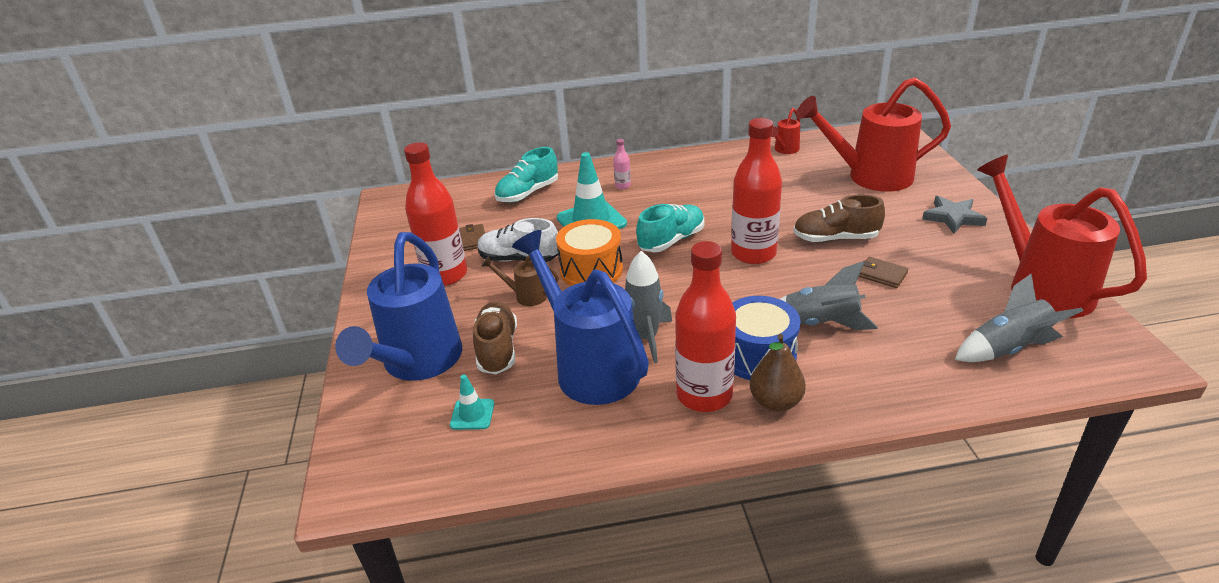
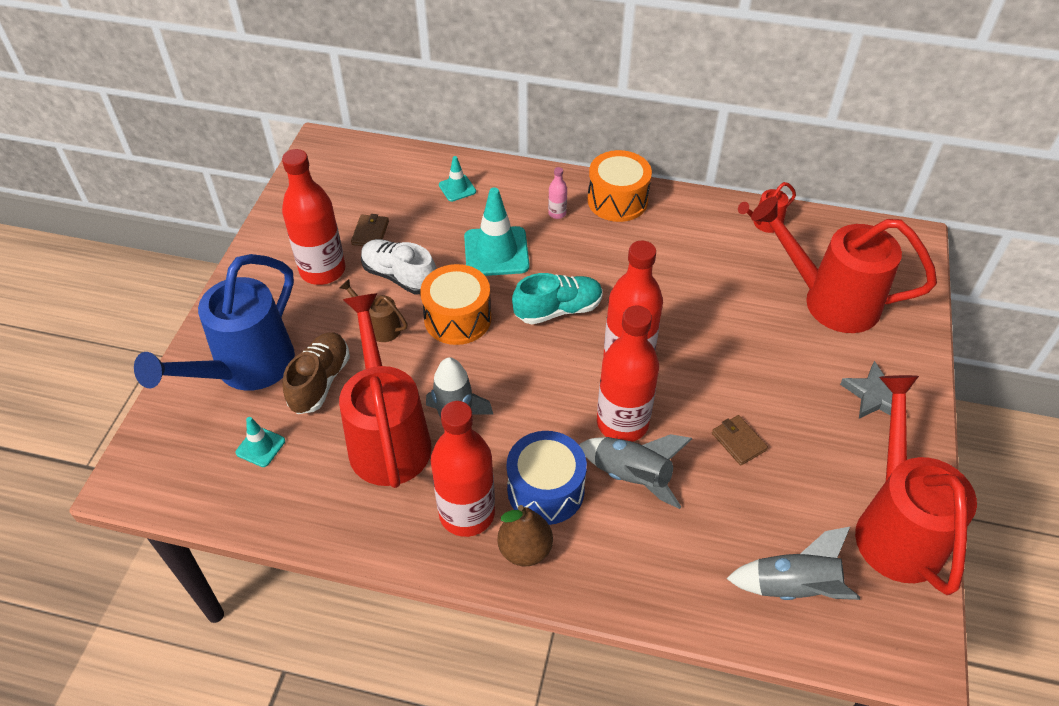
camera: 20 degrees right, 15 degrees up
(528, 193) = (457, 188): turquoise shoe -> turquoise traffic cone
(590, 367) = (388, 437): blue watering can -> red watering can
(664, 166) = (617, 200): none -> orange drum
(783, 292) = (622, 423): none -> red bottle
(835, 238) = (726, 374): brown shoe -> none

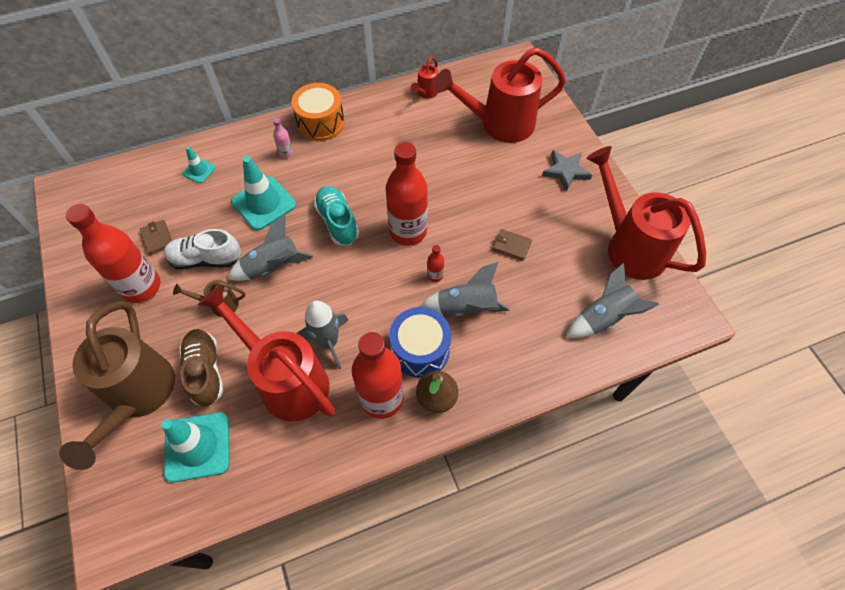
camera: 35 degrees left, 10 degrees up
(246, 368) = (138, 396): blue watering can -> brown watering can
(260, 447) = (197, 446): turquoise traffic cone -> turquoise traffic cone, size x1.93
(457, 318) = (272, 266): orange drum -> grey rocket
(558, 310) = (337, 222): turquoise shoe -> turquoise shoe turned 60 degrees counterclockwise
(622, 423) = (435, 275): red bottle -> red bottle, size x0.41

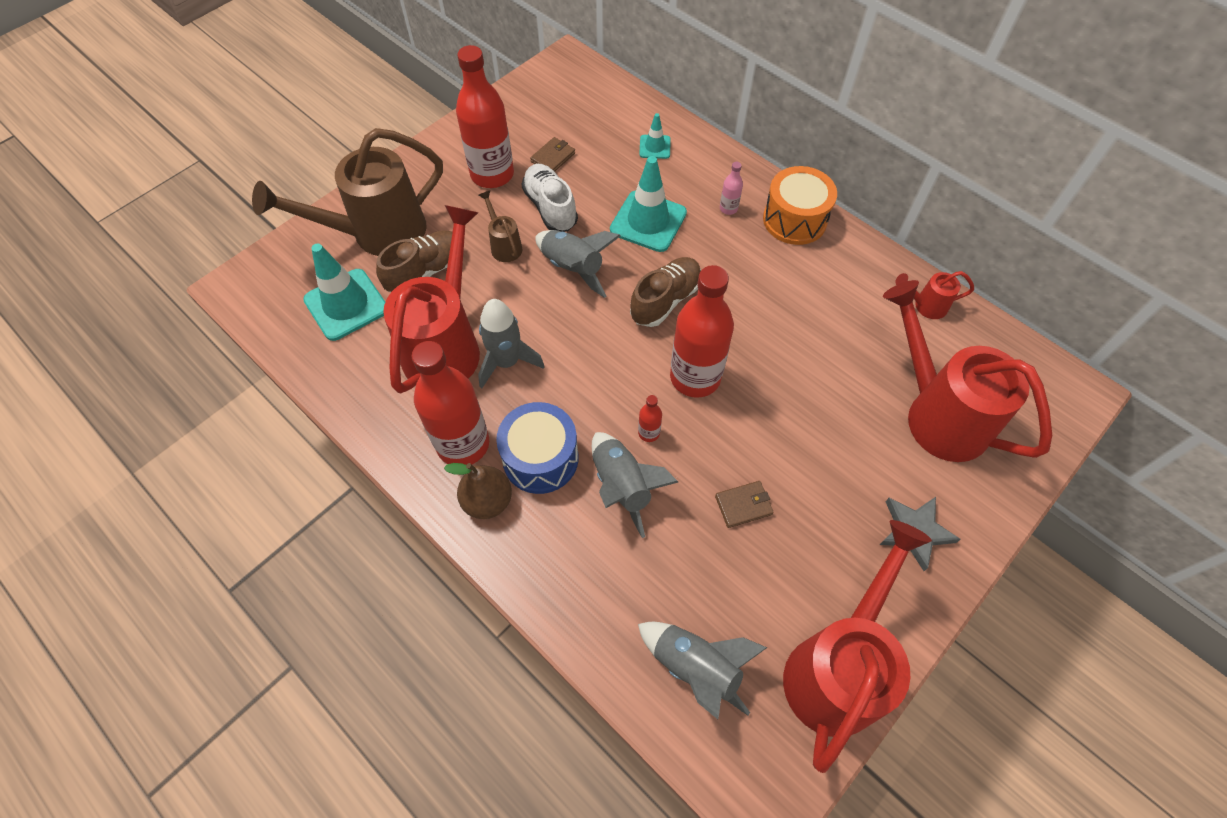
camera: 65 degrees right, 0 degrees up
(337, 222) = (665, 300): turquoise shoe -> brown shoe
(511, 246) = (743, 505): brown wallet -> brown wallet turned 75 degrees clockwise

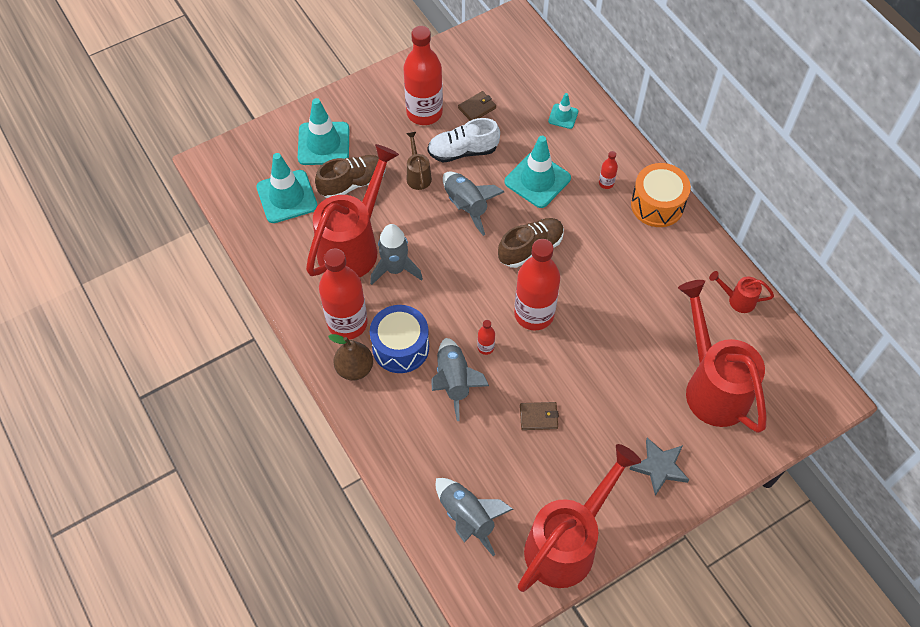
camera: 15 degrees right, 0 degrees up
(378, 233) = (323, 144): brown watering can -> turquoise traffic cone
(550, 208) = (463, 151): white shoe -> white shoe turned 90 degrees counterclockwise
(728, 208) = (606, 183): pink bottle -> red bottle

